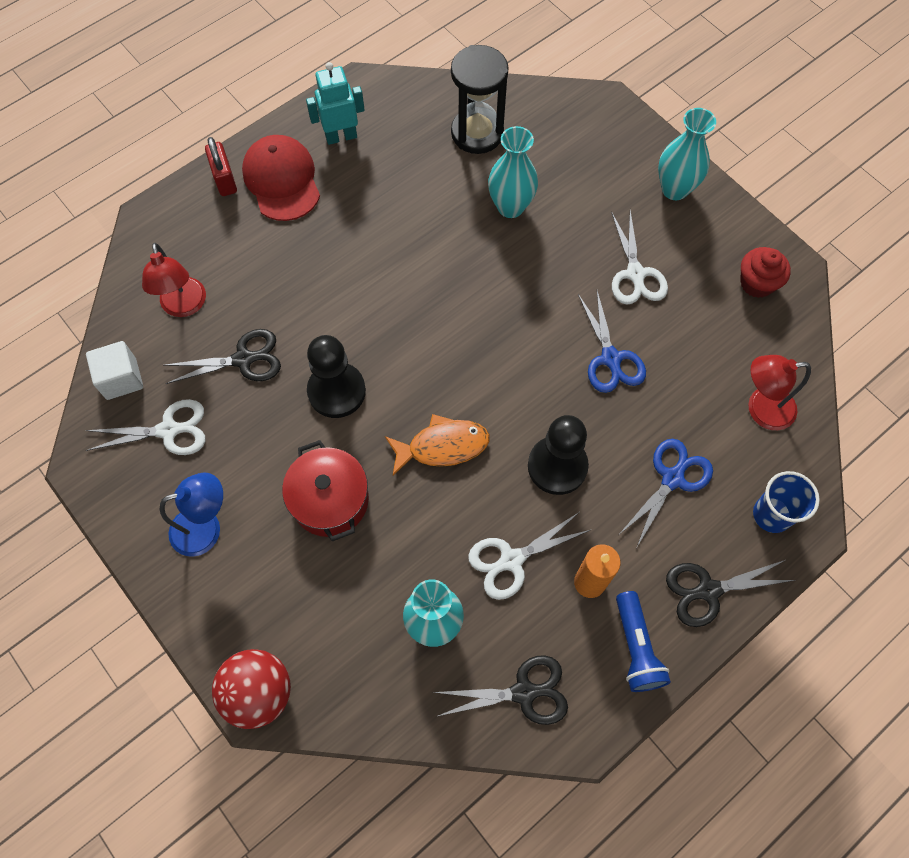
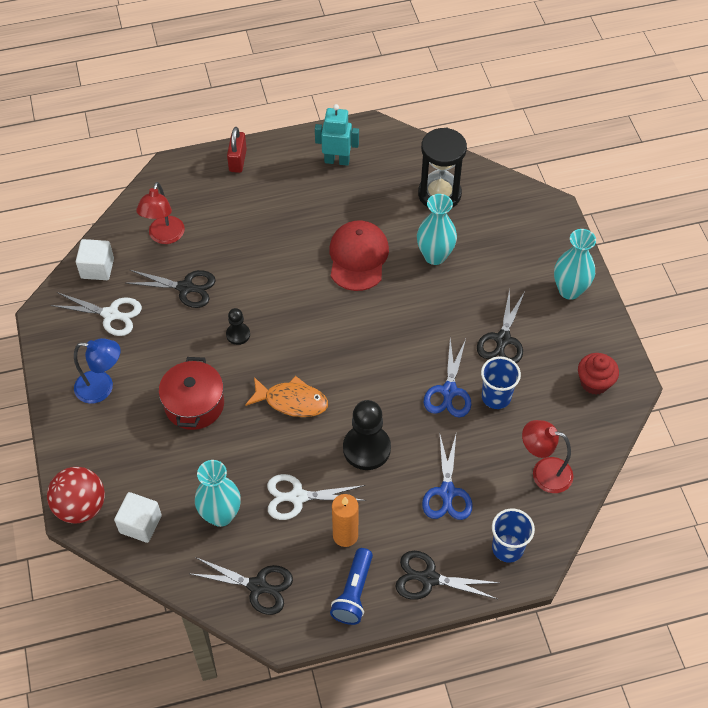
camera: 25 degrees right, 10 degrees down
(282, 180) = (277, 176): red cap -> red cap (358, 257)
(336, 391) = (238, 334): black pawn -> black pawn, size x0.53
(344, 680) = (140, 524): none -> white cube
(635, 274) = (502, 339): white scissors -> black scissors
(664, 344) = (496, 397): none -> blue cup
(672, 478) = (447, 492): blue scissors -> blue scissors turned 120 degrees clockwise

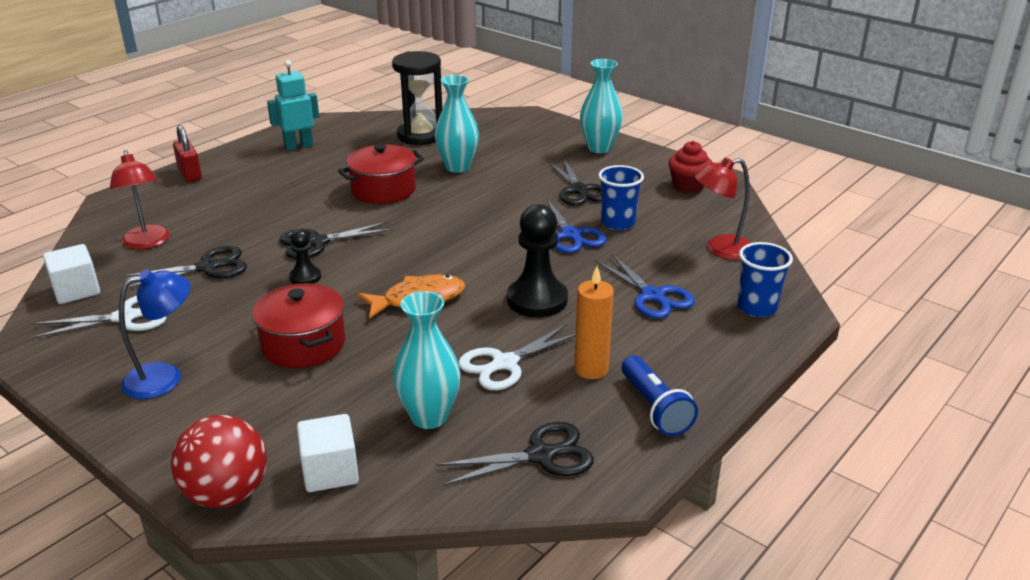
camera: 35 degrees left, 25 degrees down
(358, 257) = (383, 190): red cap -> red pot
(429, 578) = (715, 361): black scissors -> black scissors (317, 242)

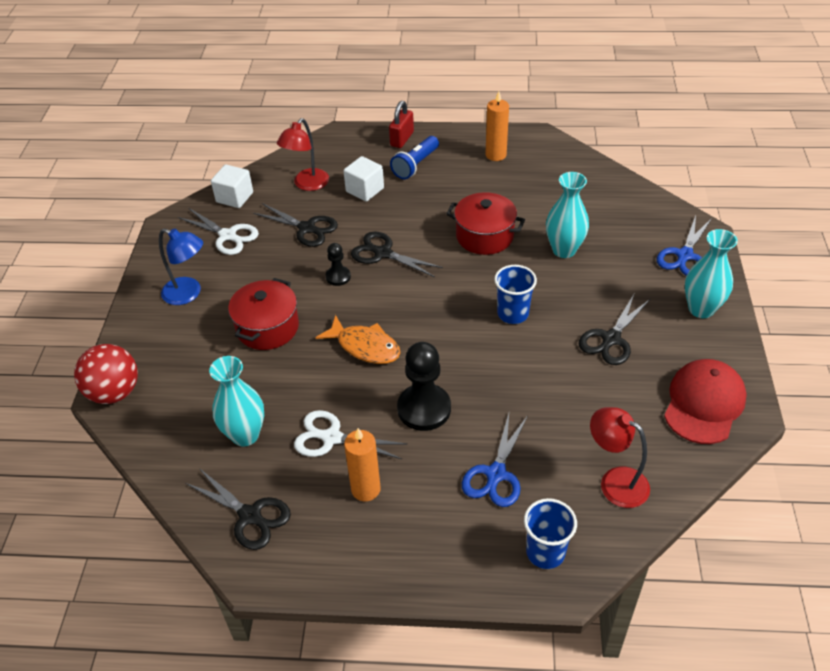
camera: 55 degrees right, 15 degrees up
(298, 146) = (496, 155): turquoise robot -> orange candle
(330, 472) = (162, 423): white cube -> white cube (365, 190)
(420, 136) = (588, 199): black hourglass -> none
(571, 235) = (534, 375): blue scissors -> blue scissors (684, 255)
(618, 223) = (585, 392): blue cup -> blue cup (513, 314)
(654, 408) = (350, 552): blue flashlight -> blue flashlight (415, 165)
(688, 186) = (704, 403): red cupcake -> red cap

